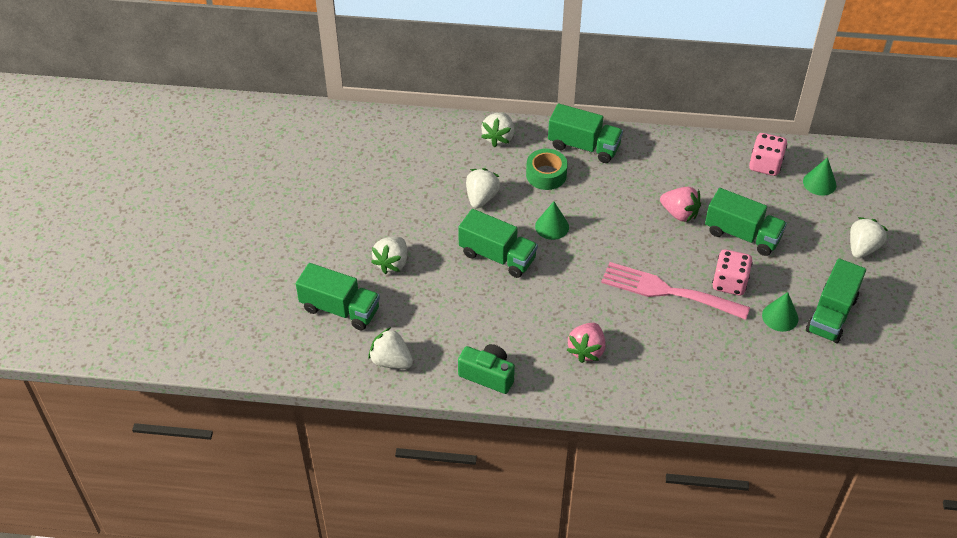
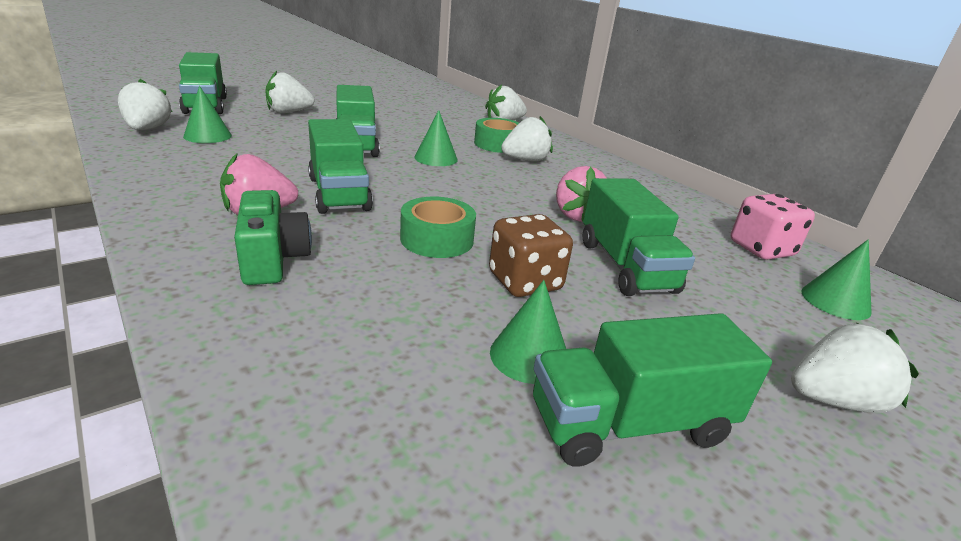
camera: 45 degrees right, 20 degrees down
(428, 332) = (207, 136): none -> green cone
(481, 198) = (422, 127): white strawberry -> white strawberry (525, 160)
(488, 375) = (159, 170): green camera -> green camera (273, 259)
(584, 146) = (564, 152): green truck -> green truck (339, 193)
(667, 291) = (437, 239): pink fork -> green tape
(729, 283) = (525, 282): pink dice -> brown dice

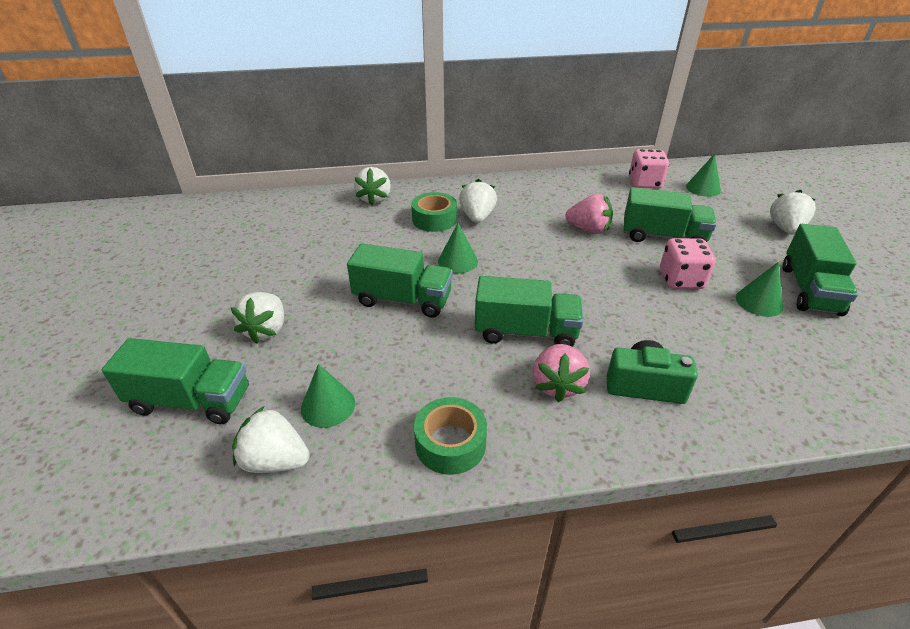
camera: 60 degrees left, 10 degrees up
(437, 239) = (619, 300): green tape -> green tape (450, 443)
(525, 282) = (681, 280): brown dice -> pink dice

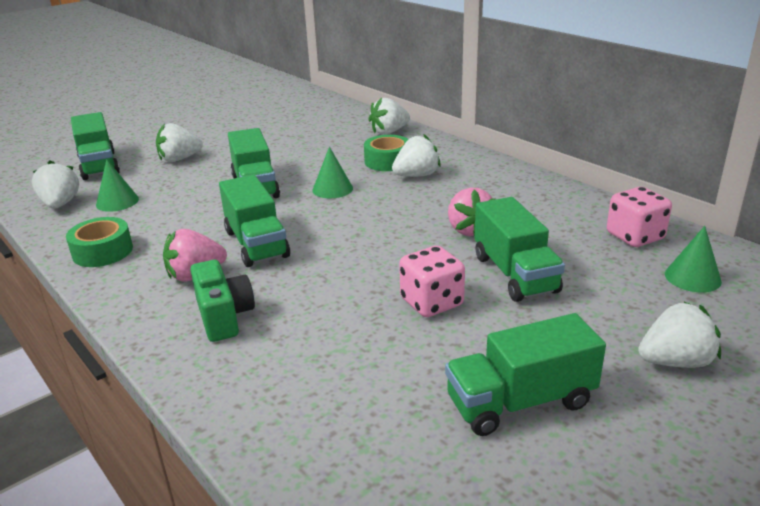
camera: 60 degrees right, 10 degrees down
(759, 302) = (443, 363): green cone -> none

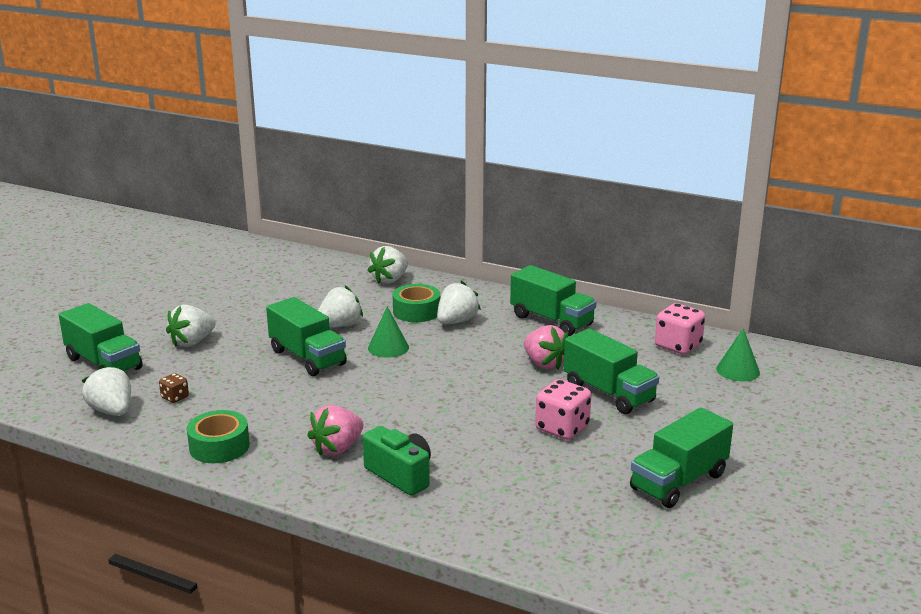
camera: 25 degrees left, 5 degrees down
(117, 202) = (175, 397): green cone -> brown dice
(256, 244) = (366, 410): green truck -> green truck (551, 320)
(675, 361) = (760, 432): white strawberry -> white strawberry (339, 326)

